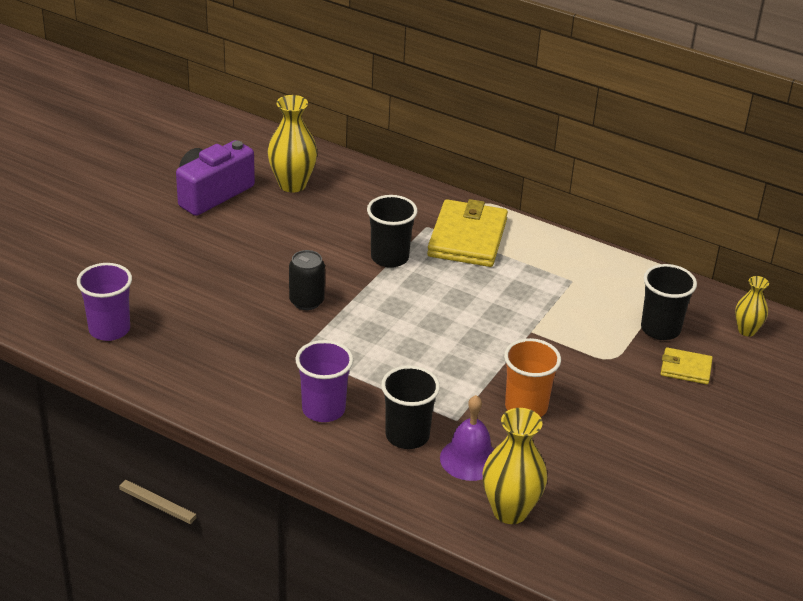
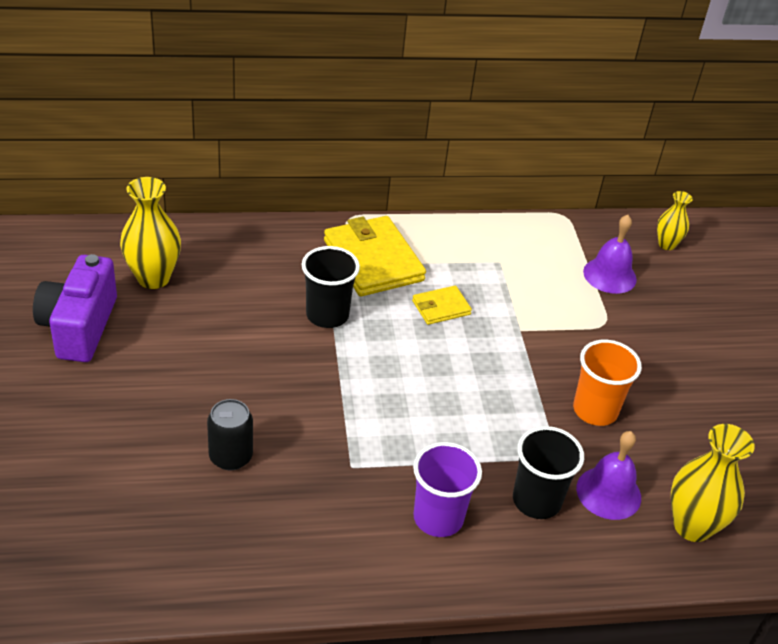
camera: 40 degrees left, 5 degrees up
(109, 329) = (130, 553): purple cup -> none
(306, 301) = (300, 404): black can -> black can (231, 457)
(660, 329) = (609, 275): black cup -> purple bell
(685, 368) = (664, 303): yellow wallet -> yellow wallet (441, 307)

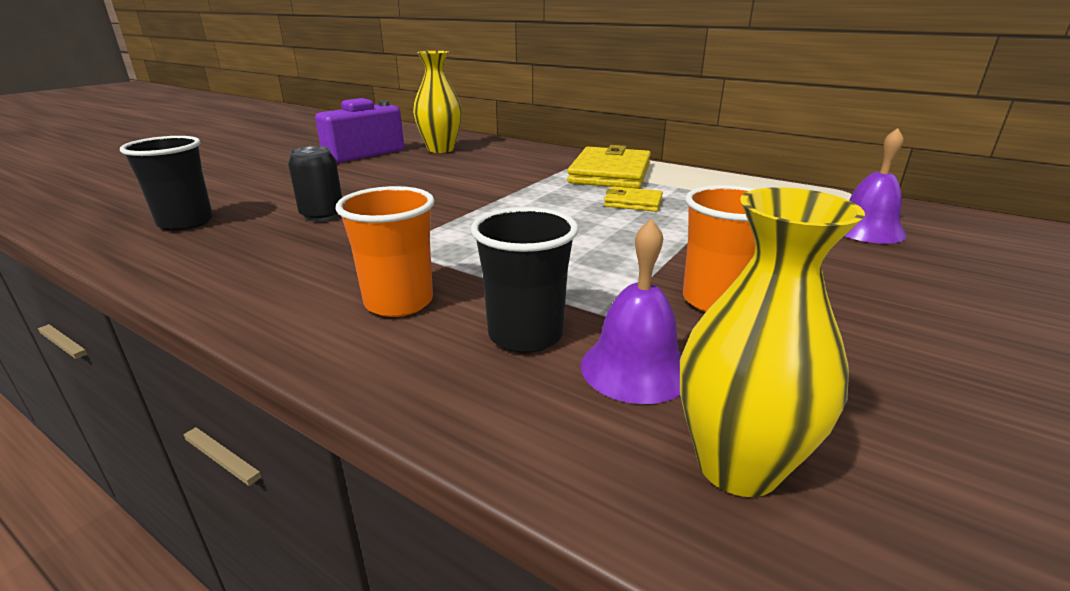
camera: 45 degrees right, 15 degrees down
(327, 315) = (526, 184): black cup -> black cup (185, 222)
(438, 518) = (399, 302): purple cup -> orange cup
(666, 244) = (981, 231): yellow vase -> none

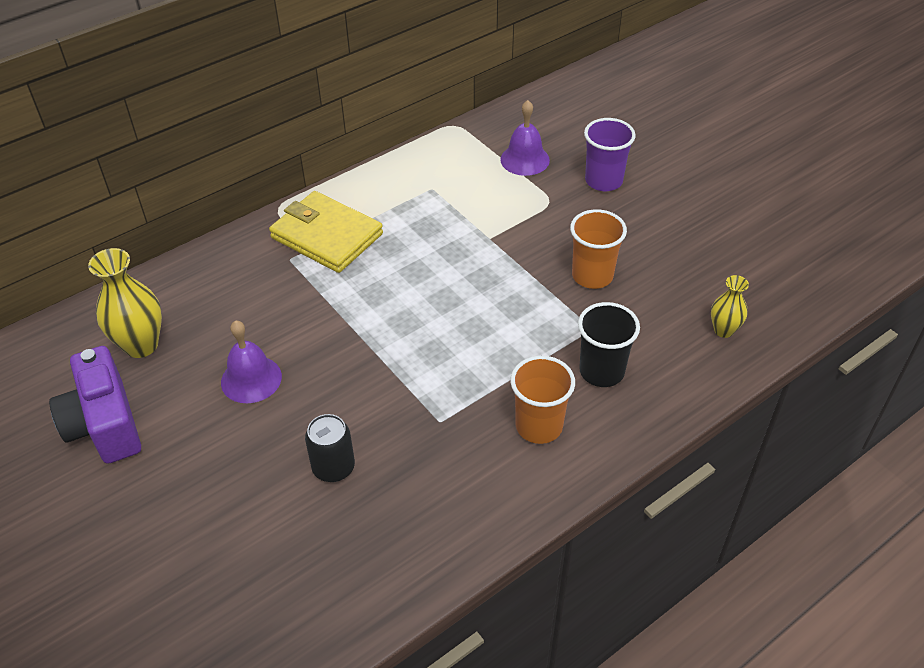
camera: 70 degrees left, 20 degrees up
(185, 222) = (297, 583): black cup -> none
(633, 202) = (413, 250): yellow wallet -> none
(635, 368) = (648, 336): purple bell -> purple bell (251, 379)
(737, 466) = (723, 330): yellow vase -> yellow vase, size x0.59
(929, 282) = (603, 181): none -> purple cup

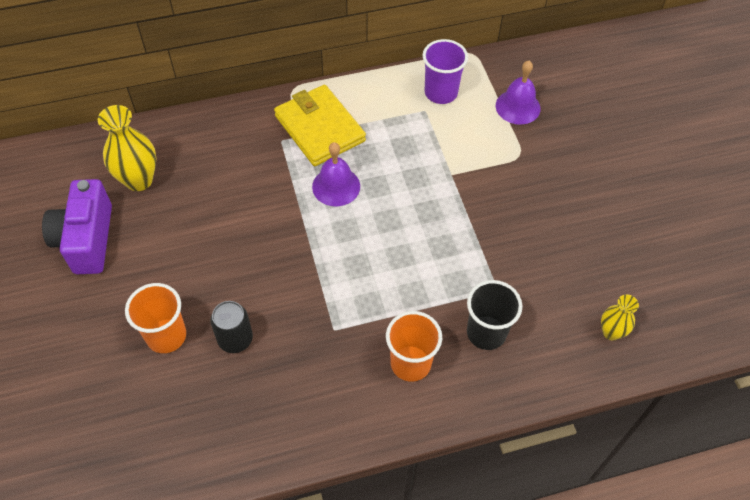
camera: 20 degrees right, 10 degrees up
(251, 379) = (207, 239): purple bell -> purple bell (336, 186)
(592, 276) = (522, 240): orange cup -> orange cup (166, 336)
(603, 181) = (577, 150): purple cup -> purple cup (441, 93)

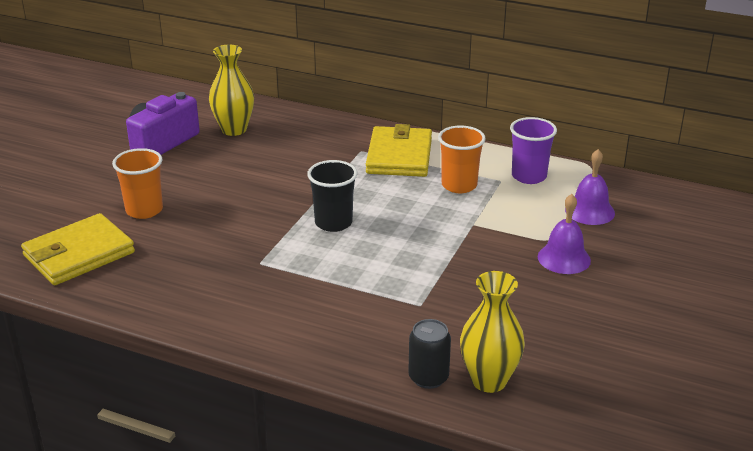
camera: 40 degrees right, 25 degrees down
(166, 430) = (79, 254): none -> yellow wallet
(235, 339) = (185, 233): black can -> black can (428, 377)
(336, 186) = (368, 191): purple bell -> purple bell (564, 258)
(410, 363) = (290, 309): orange cup -> orange cup (459, 185)
(486, 333) = (375, 324): black cup -> black cup (333, 223)
(611, 332) = (489, 380): yellow vase -> yellow vase, size x1.71

